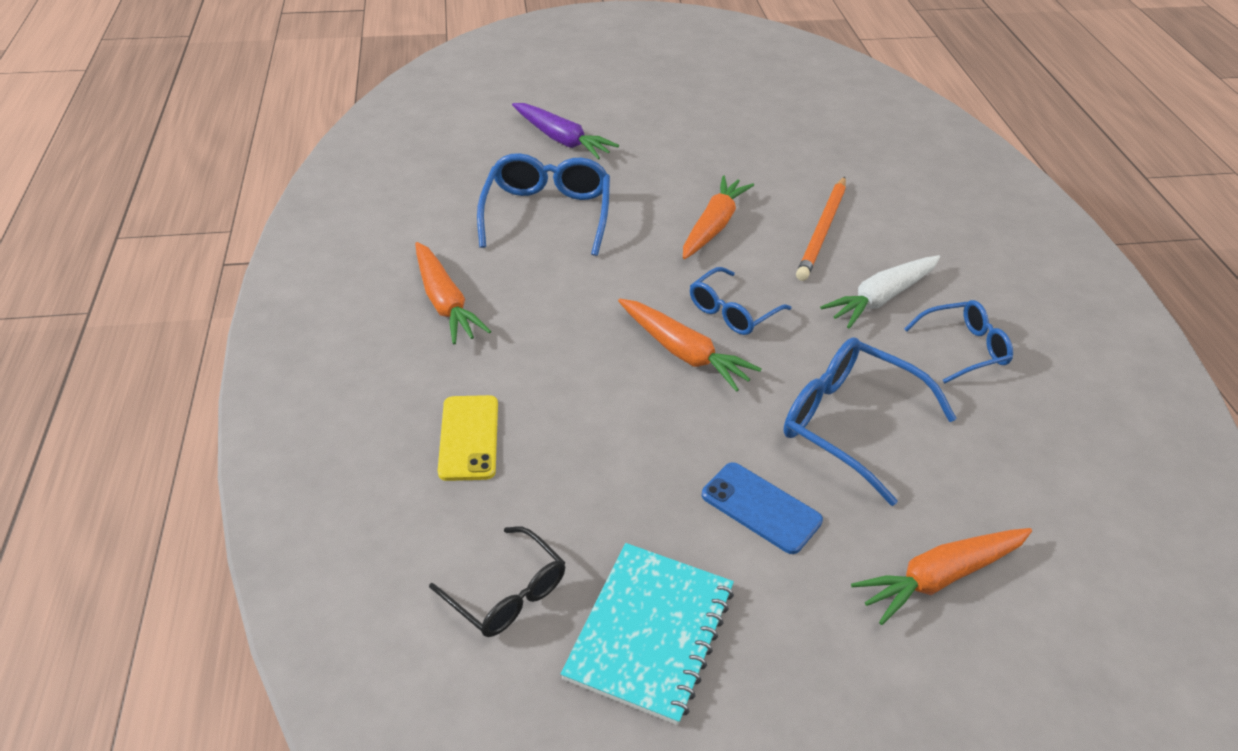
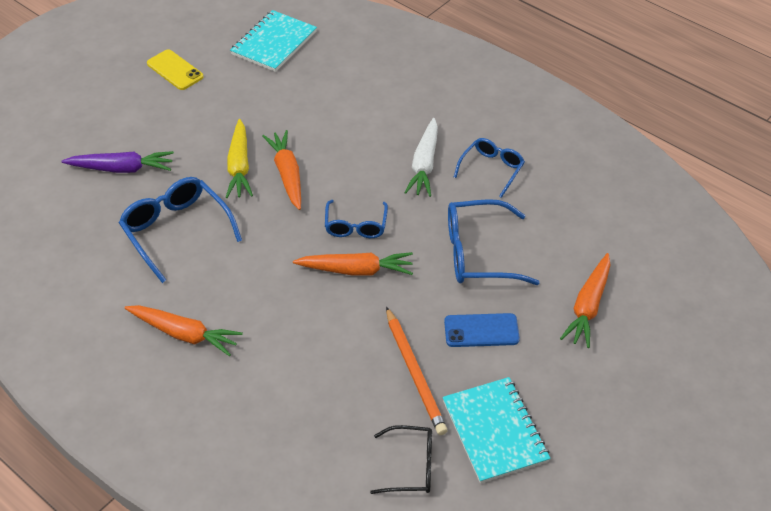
camera: 40 degrees left, 5 degrees up
(469, 438) = (297, 403): yellow phone -> yellow phone (175, 70)
(673, 194) = (239, 166): none -> yellow carrot
(822, 231) = (352, 138): orange pencil -> orange pencil (415, 373)
(832, 112) = (274, 43): none -> turquoise notebook

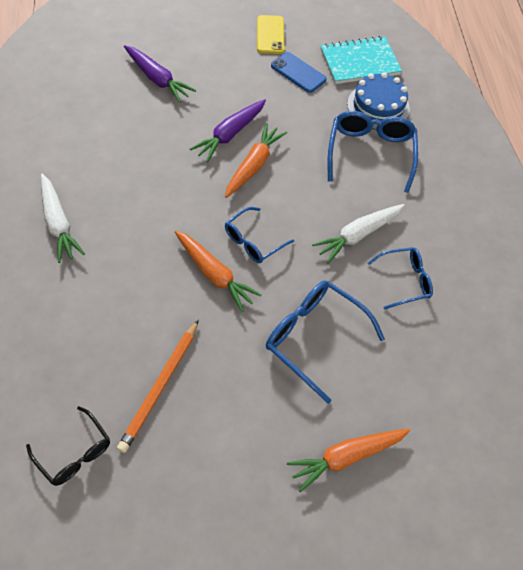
camera: 40 degrees right, 10 degrees up
(176, 231) = (138, 148): blue glasses -> blue glasses (370, 153)
(184, 334) = (58, 223): orange carrot -> white carrot
(239, 166) = (230, 134): yellow carrot -> purple carrot
(328, 66) = (378, 106): none -> blue cake
(481, 331) = (243, 399): blue phone -> blue phone (298, 73)
(495, 431) = (159, 486): turquoise notebook -> none

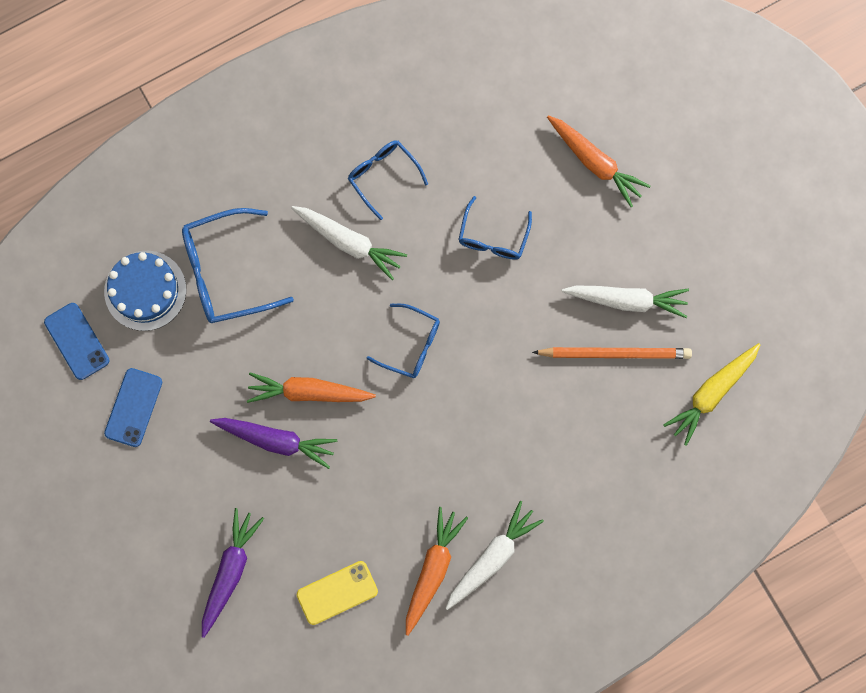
camera: 110 degrees left, 20 degrees up
(74, 453) = (712, 393): black glasses -> yellow carrot
(201, 420) = (626, 300): none -> white carrot
(214, 274) = (471, 365): orange carrot -> orange carrot (432, 570)
(270, 35) = (80, 472): yellow phone -> yellow phone (337, 592)
(314, 338) = (493, 237): blue glasses -> blue glasses, size x0.62
(359, 62) = (77, 341): turquoise notebook -> blue phone

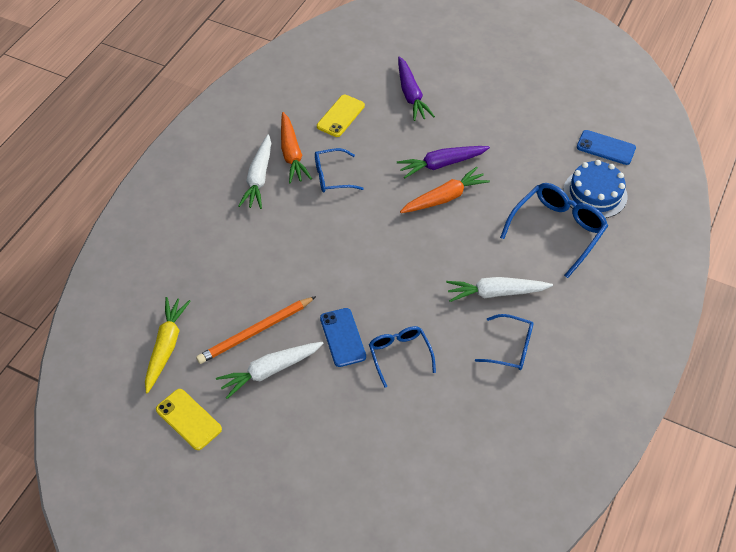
camera: 145 degrees right, 25 degrees down
(133, 407) = (540, 135): blue phone -> blue phone (342, 337)
(411, 345) = (401, 258): blue glasses -> blue glasses (332, 176)
(595, 162) = (362, 454): orange carrot -> none
(731, 298) = (188, 419): none -> yellow phone

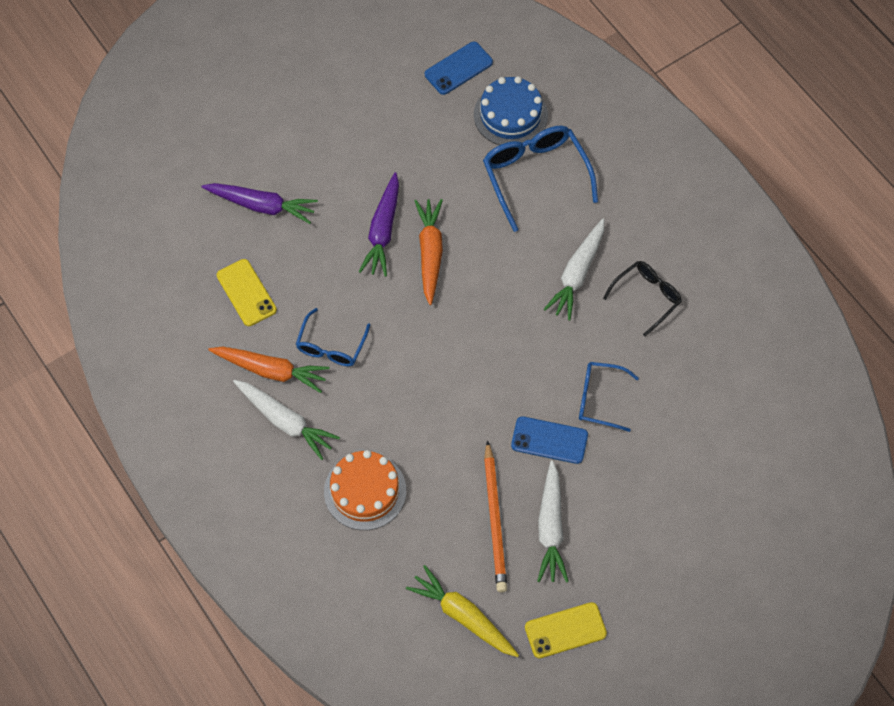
camera: 60 degrees left, 10 degrees up
(232, 244) = (365, 491): none -> orange cake
(511, 348) = (647, 297): blue glasses -> black glasses

